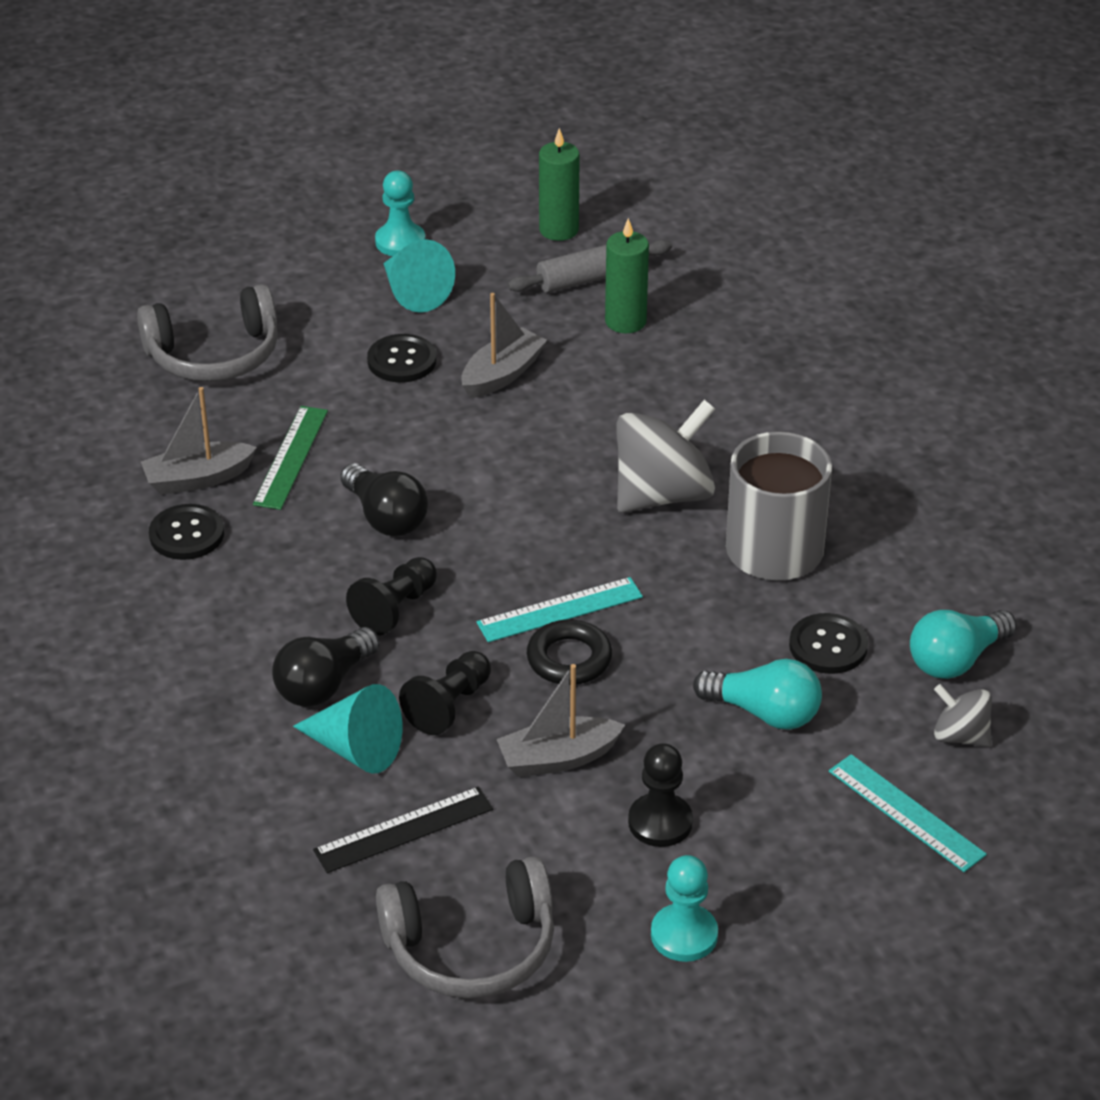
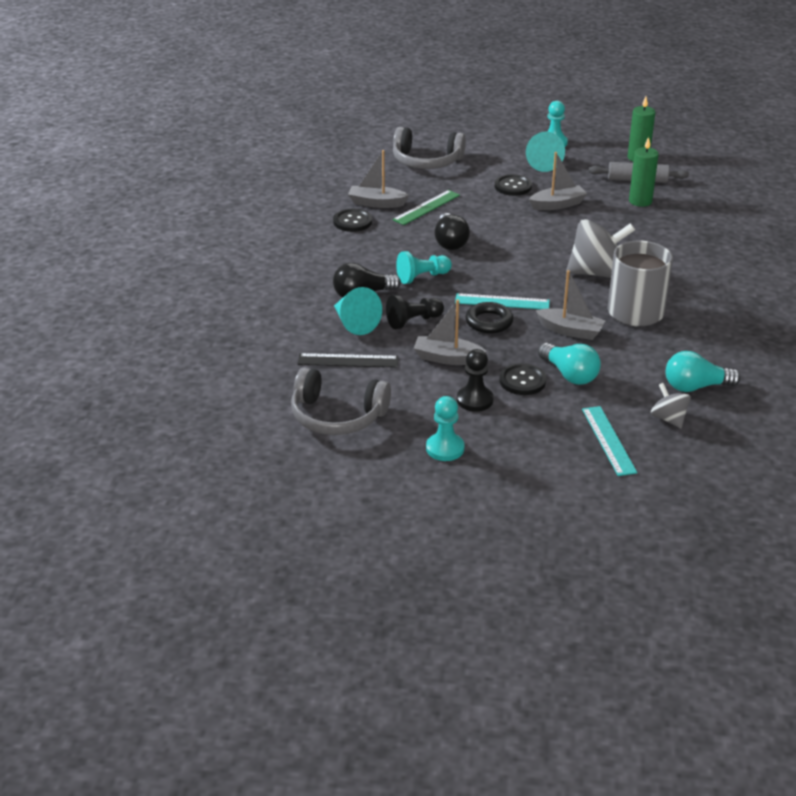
camera: 30 degrees right, 5 degrees down
(395, 609) = (422, 277): black pawn -> turquoise pawn
(705, 626) = (570, 331): none -> grey boat
(828, 646) = (629, 359): black button -> black button (522, 381)

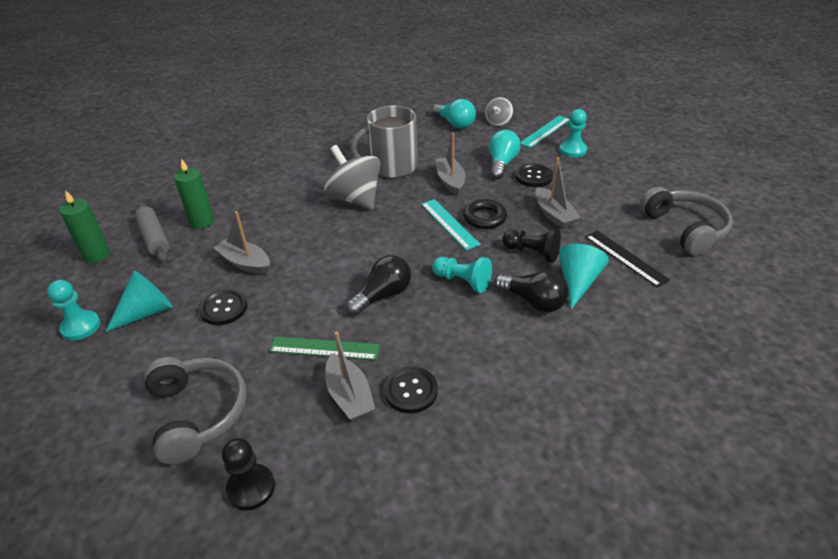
camera: 125 degrees left, 5 degrees up
(445, 448) = (639, 175): turquoise pawn -> turquoise pawn (572, 150)
(475, 400) = (580, 185): black pawn -> black pawn (251, 488)

